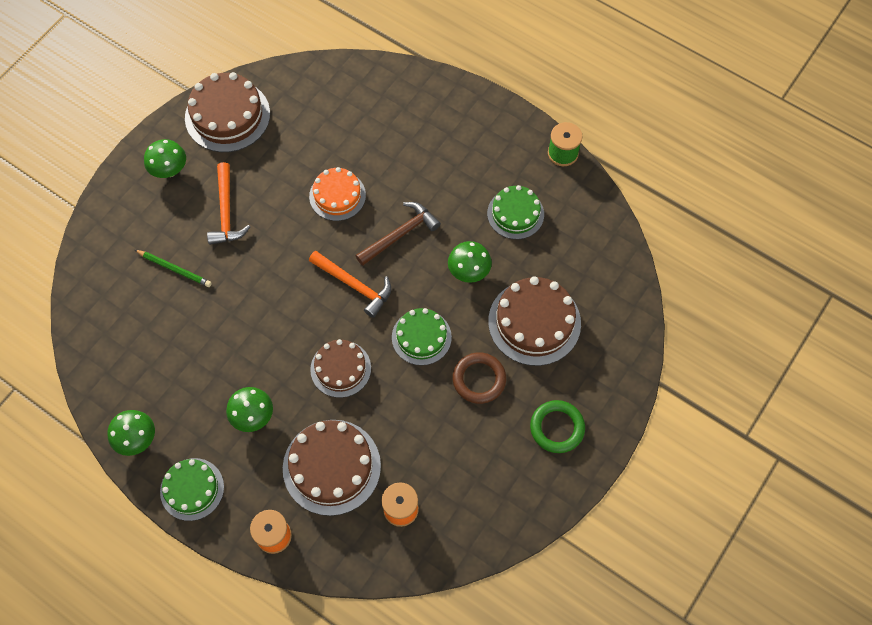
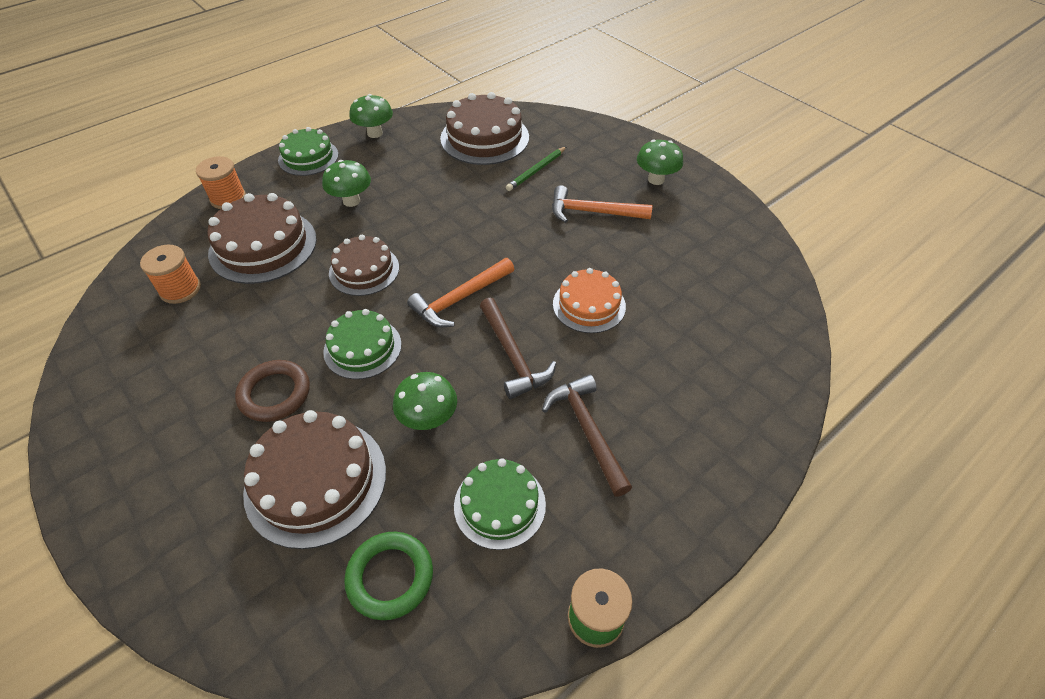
camera: 105 degrees right, 15 degrees down
(227, 116) = (723, 229): brown cake -> brown cake (484, 138)
(448, 177) = (588, 431): none -> brown hammer
(557, 428) = (155, 465): green ring -> green ring (390, 577)

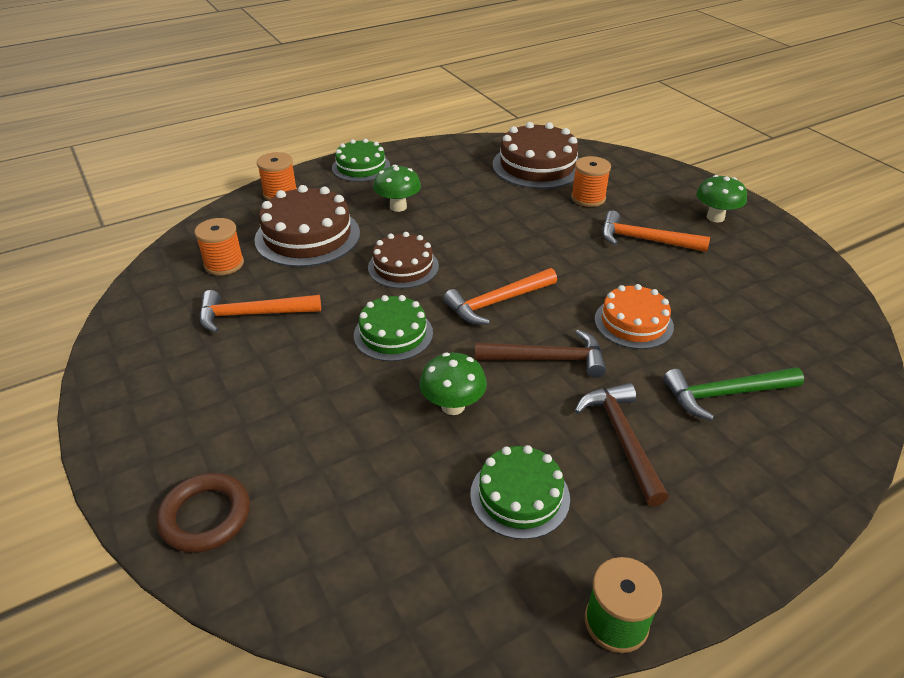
camera: 10 degrees right, 10 degrees down
(218, 344) = (252, 314): none -> orange hammer
(275, 394) = (301, 363): brown ring -> brown ring (205, 516)
(316, 481) = (331, 446): brown cake -> none
(375, 133) = (428, 152): green mushroom -> none
(390, 577) = (396, 547): green ring -> none
(512, 356) = (547, 359): brown hammer -> brown hammer turned 75 degrees counterclockwise
(536, 170) = (588, 198): green pencil -> orange spool
(675, 370) = (725, 394): none -> green hammer

